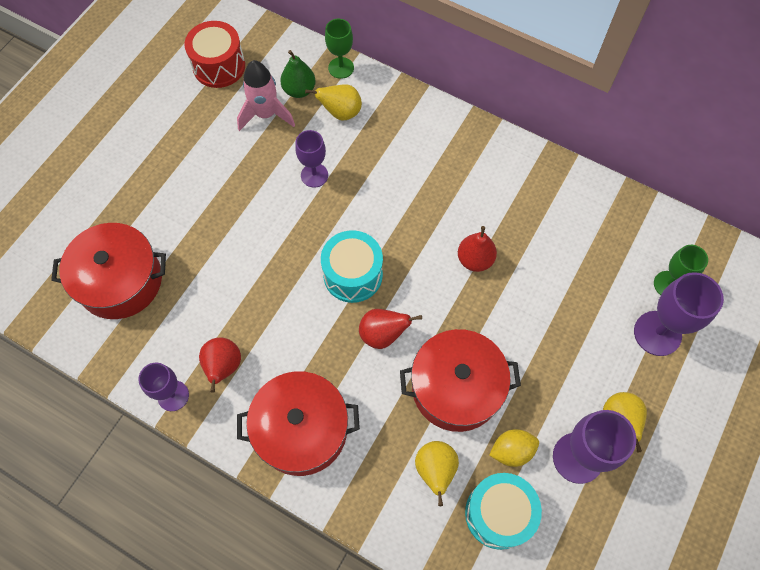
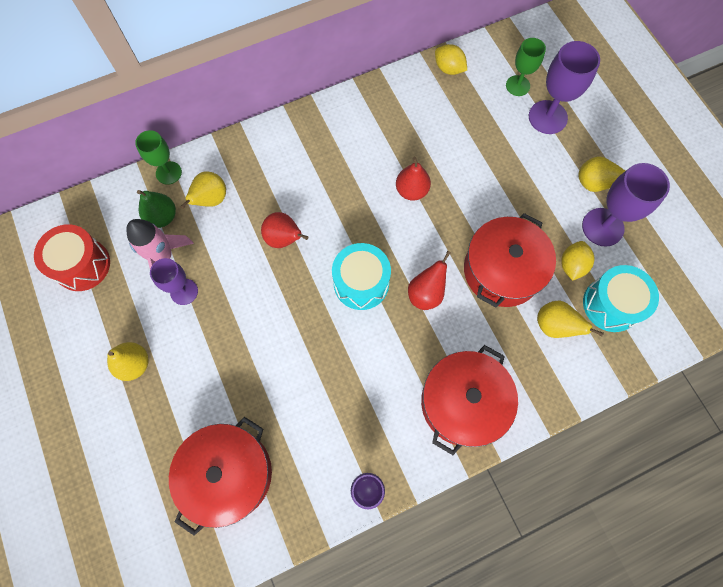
camera: 55 degrees left, 5 degrees up
(164, 156) = (134, 364): none -> yellow pear
(223, 367) = (370, 432): red pear -> red pear (284, 239)
(314, 175) = (252, 256): purple goblet -> purple goblet (184, 291)
(630, 212) = (448, 69): none -> yellow lemon

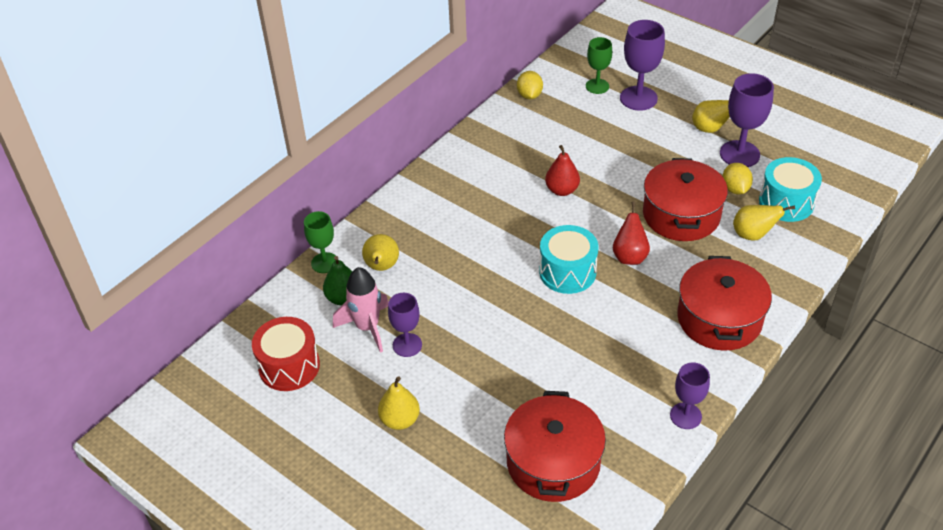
camera: 25 degrees left, 25 degrees down
(284, 239) = (473, 268): red pear -> none
(448, 69) = (529, 95): yellow lemon -> yellow lemon turned 75 degrees clockwise

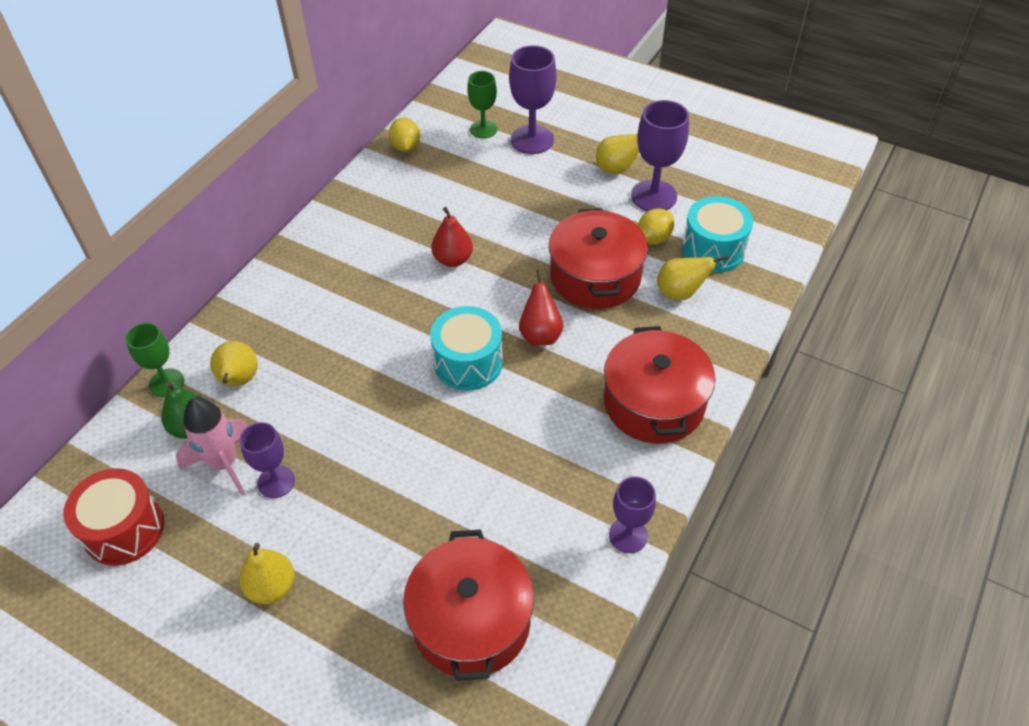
camera: 10 degrees left, 5 degrees up
(735, 189) = (653, 238): yellow lemon -> yellow lemon turned 60 degrees clockwise

